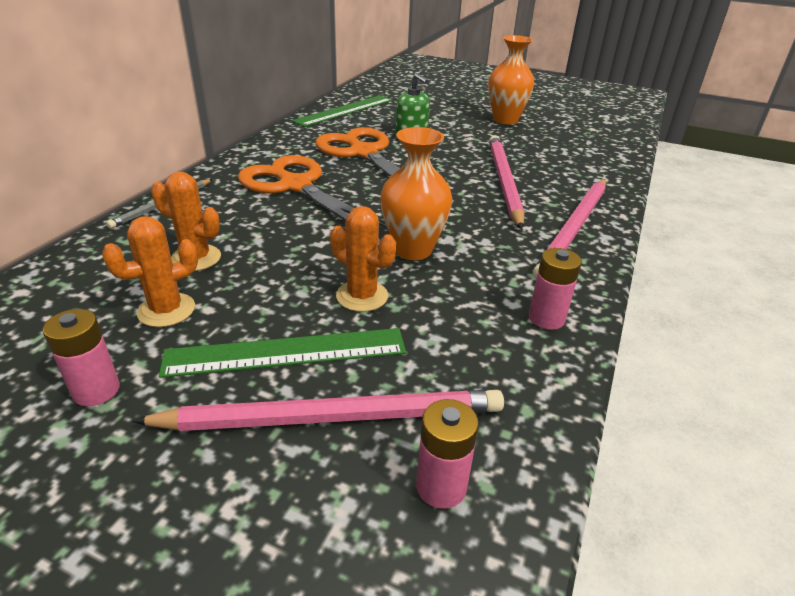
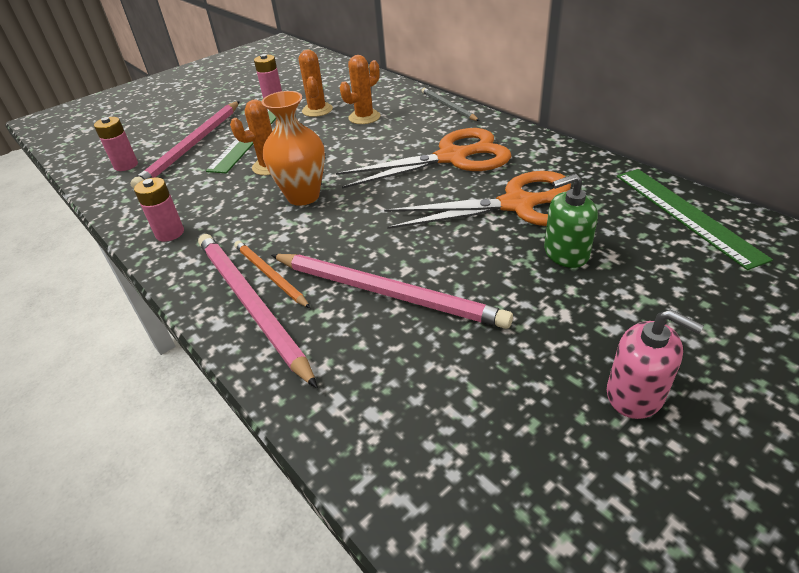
camera: 120 degrees right, 5 degrees up
(505, 120) = (635, 394): orange vase -> pink soap dispenser
(536, 231) = (270, 275): none -> orange pencil

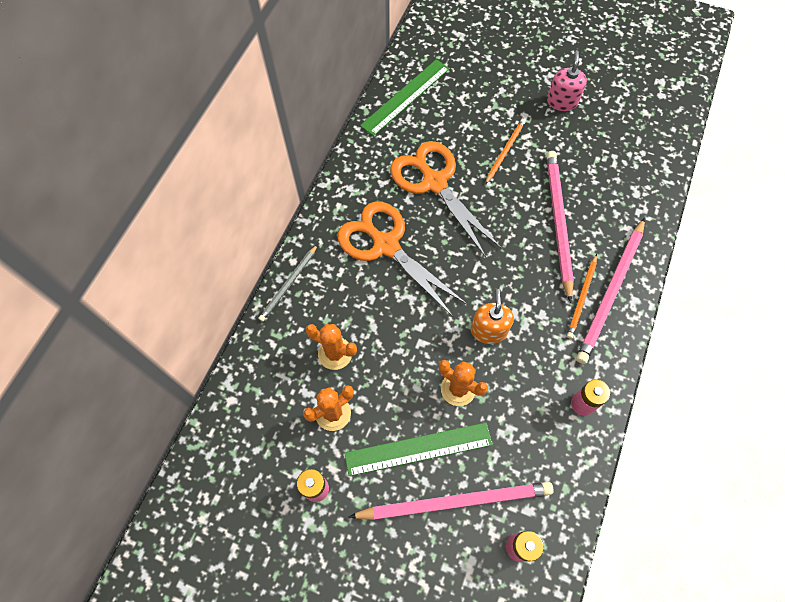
camera: 120 degrees left, 25 degrees up
(303, 196) = (488, 330): orange vase -> orange soap dispenser
(542, 280) = (505, 151): none -> orange pencil
(566, 253) = (474, 146): green soap dispenser -> none

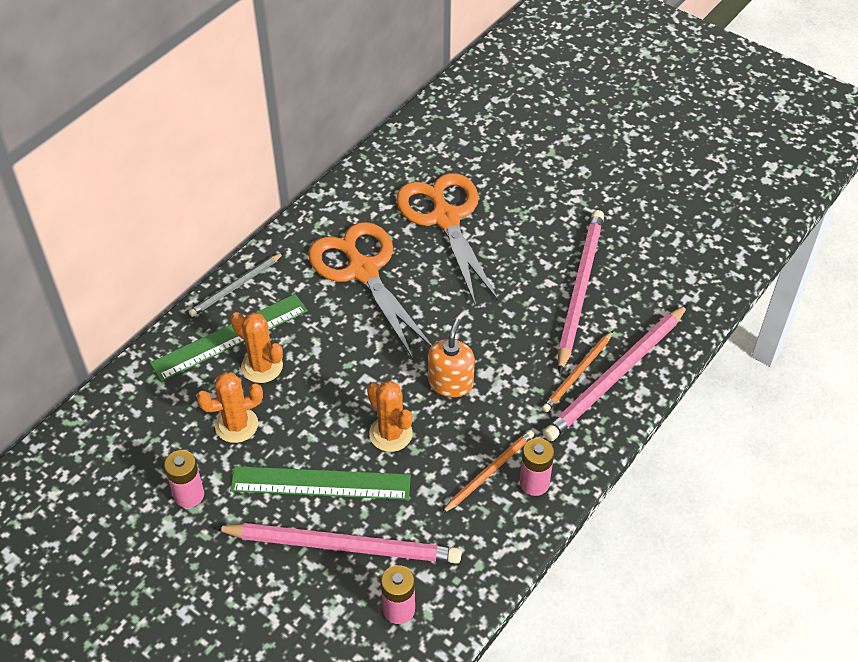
camera: 15 degrees right, 15 degrees down
(405, 97) = (446, 123): green ruler -> green ruler (230, 337)
(505, 151) = (544, 202): orange pencil -> orange pencil (489, 472)
(562, 102) = (636, 163): pink soap dispenser -> none

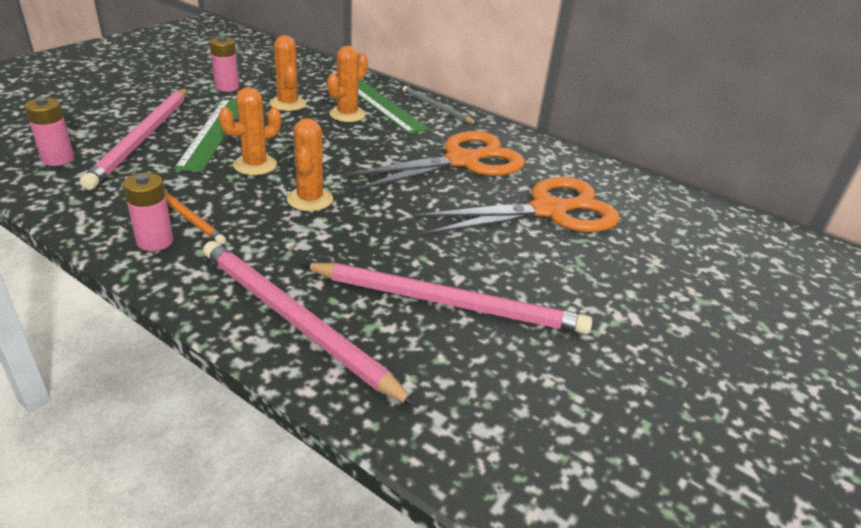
camera: 85 degrees right, 15 degrees down
(450, 383) = (310, 199): orange soap dispenser -> orange cactus
(577, 373) = (305, 287): orange pencil -> none

